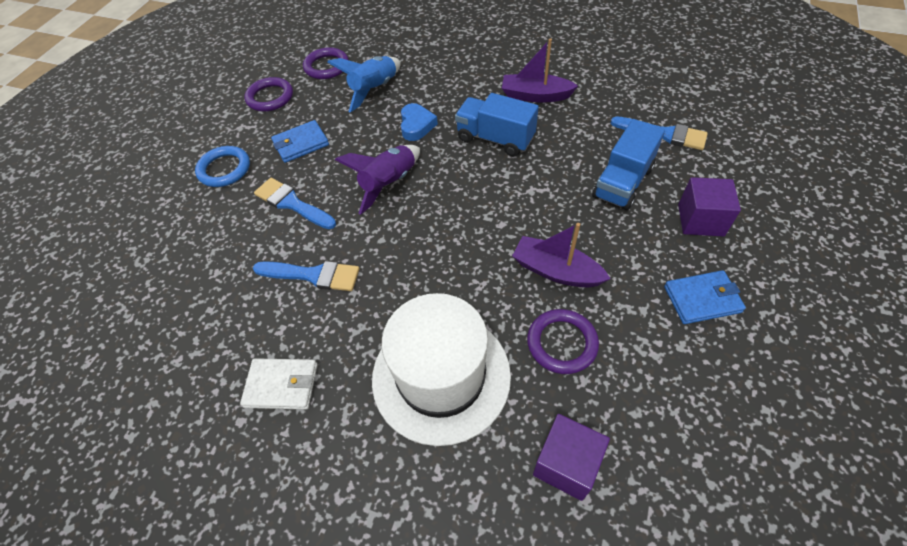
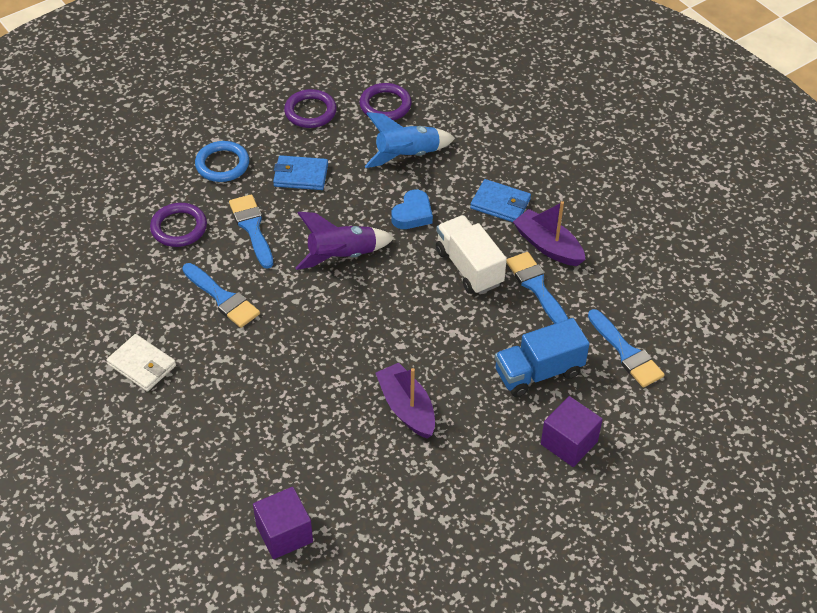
camera: 30 degrees right, 5 degrees down
(441, 376) = (252, 427): white hat -> none
(495, 139) = (469, 267): blue truck -> white truck
(556, 126) = (536, 287): none -> blue brush
(562, 343) = (358, 460): purple ring -> purple ring (179, 228)
(702, 299) = (497, 499): blue wallet -> blue wallet (500, 204)

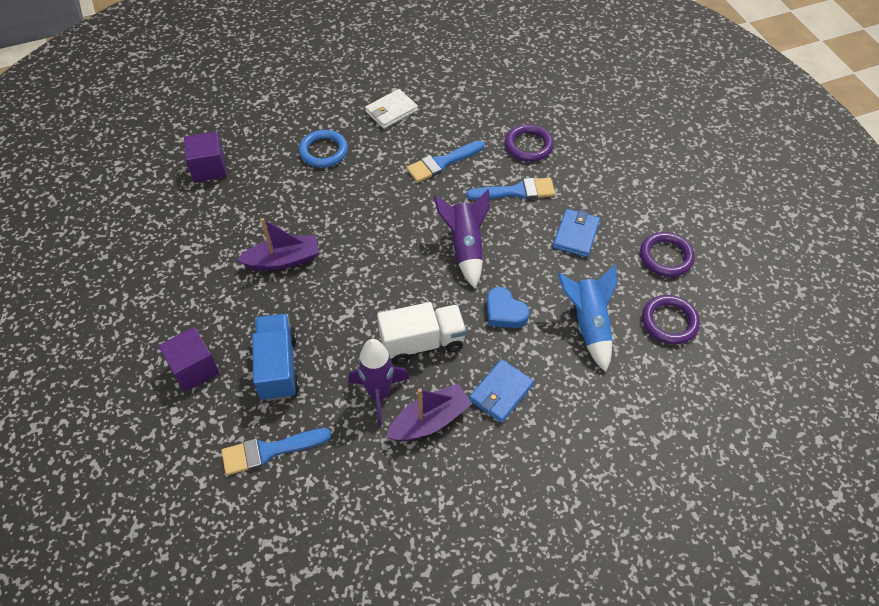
camera: 105 degrees right, 5 degrees up
(222, 164) = (601, 182): blue ring -> blue ring (323, 151)
(536, 287) = (379, 394): blue brush -> purple rocket

